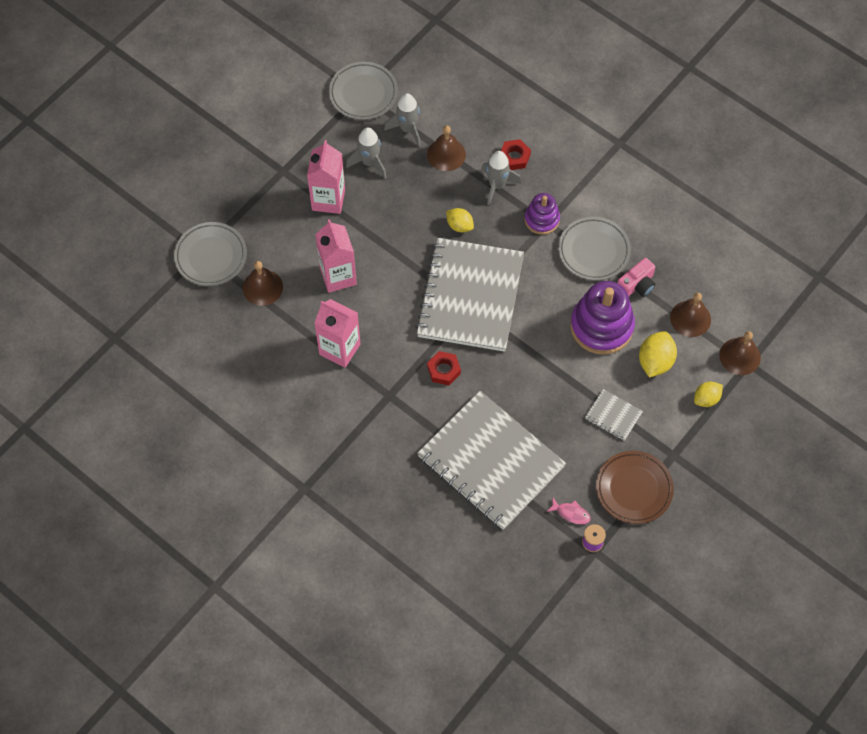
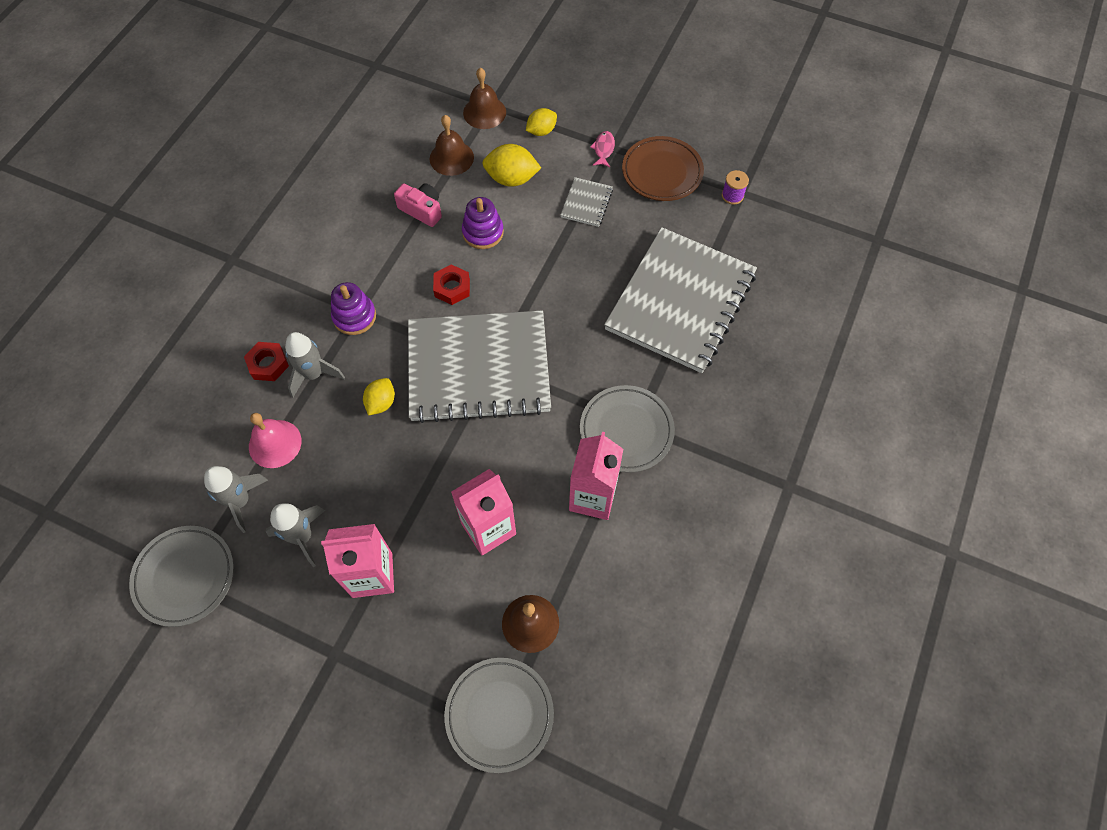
camera: 105 degrees left, 0 degrees up
(443, 370) = (584, 374): red nut -> red nut (452, 288)
(446, 154) = (275, 443): brown bell -> pink bell
(571, 513) = (709, 219): pink fish -> pink fish (603, 149)
(594, 251) = (387, 257): grey plate -> grey plate (626, 431)
(601, 326) = (483, 232): purple stacking toy -> purple stacking toy, size x0.57
(706, 399) = (541, 131): yellow lemon -> yellow lemon turned 75 degrees counterclockwise

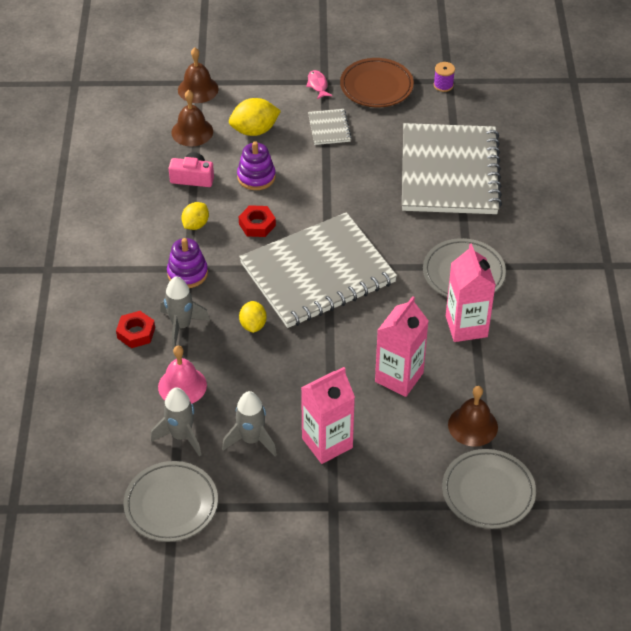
camera: 25 degrees left, 15 degrees down
(541, 131) = (256, 88): yellow lemon -> yellow lemon (195, 225)

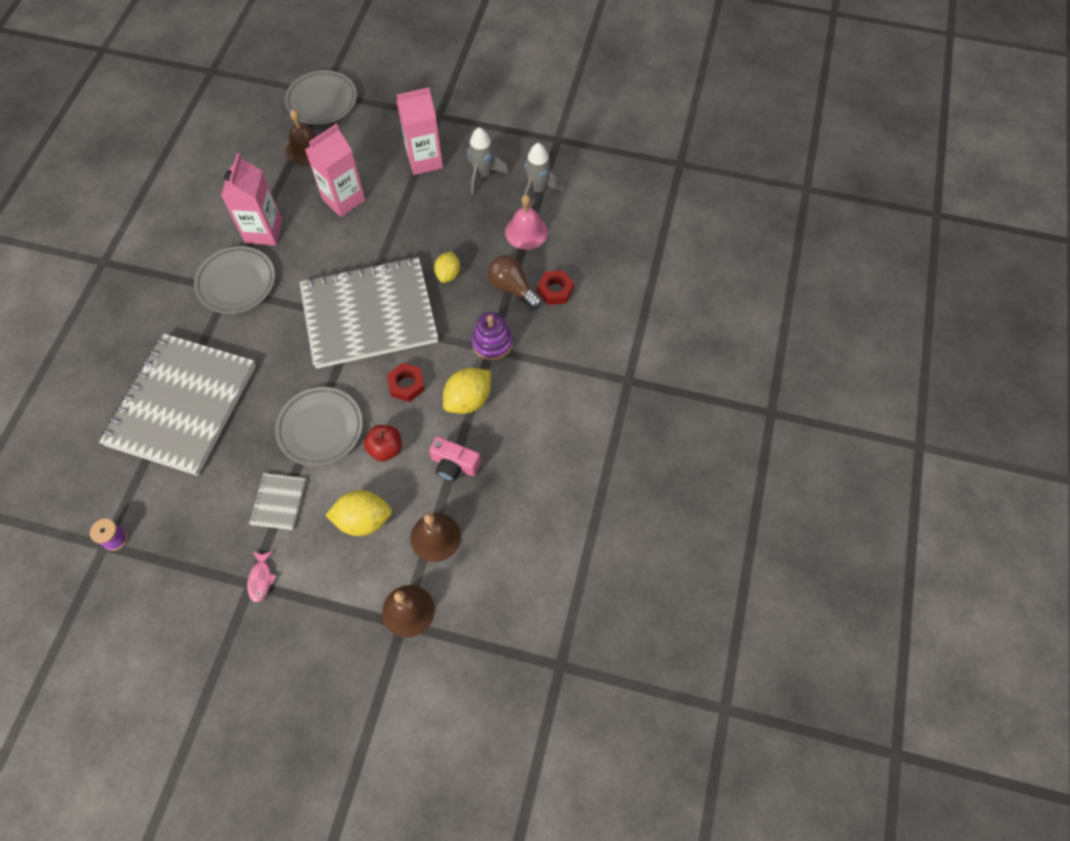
camera: 165 degrees left, 15 degrees up
(171, 505) = (558, 141): grey plate -> grey plate (320, 428)
(181, 326) = (512, 288): grey rocket -> brown light bulb
(195, 225) = (468, 400): yellow lemon -> yellow lemon, size x1.53
(256, 177) = (385, 449): purple stacking toy -> red apple
(376, 86) = (193, 557): brown plate -> none

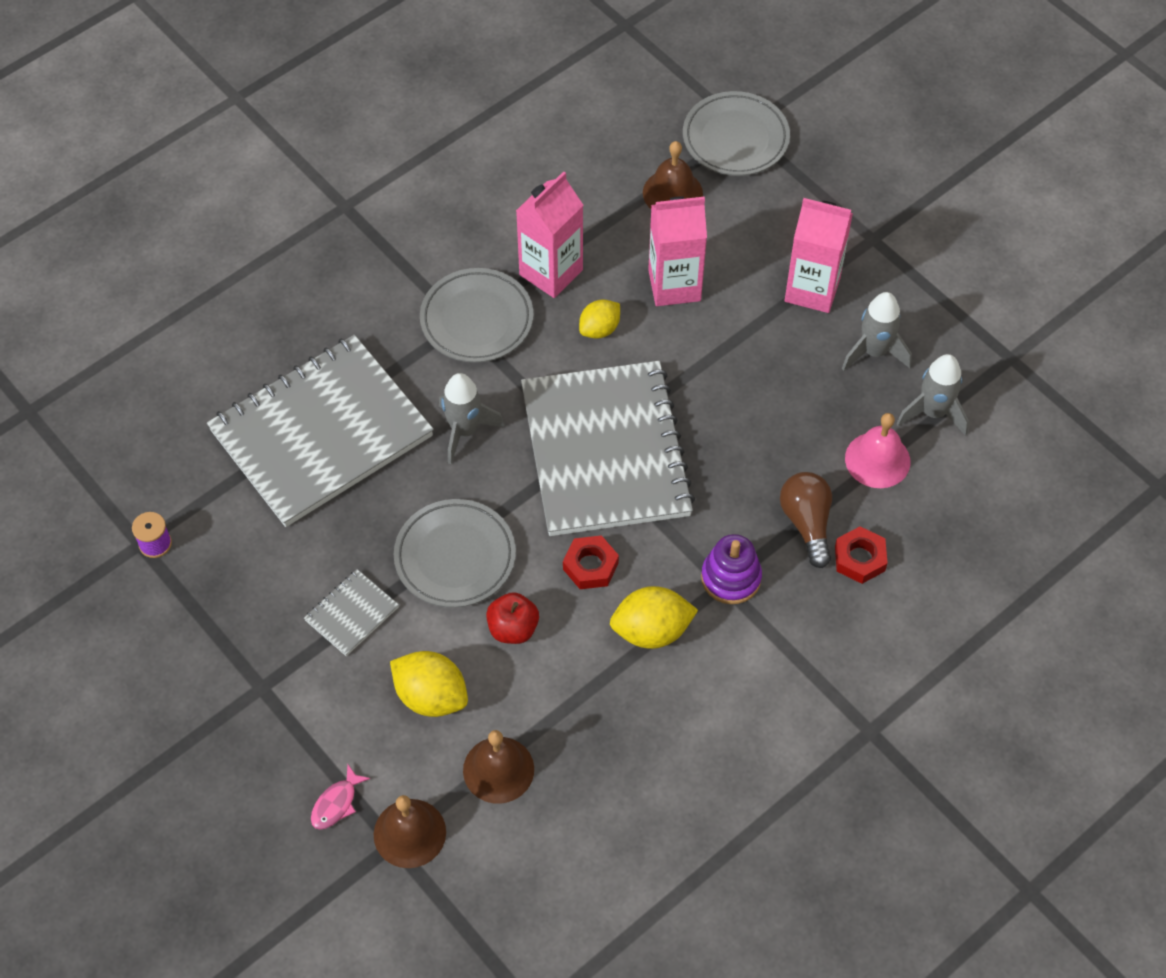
camera: 35 degrees right, 5 degrees down
(261, 579) = (276, 689): pink fish -> pink fish (336, 803)
(274, 352) = (464, 431): none -> grey rocket
(369, 314) = (606, 451): grey notebook -> grey notebook turned 60 degrees clockwise
(448, 274) = (737, 457): yellow lemon -> yellow lemon (599, 329)
(454, 464) = (579, 698): pink camera -> none

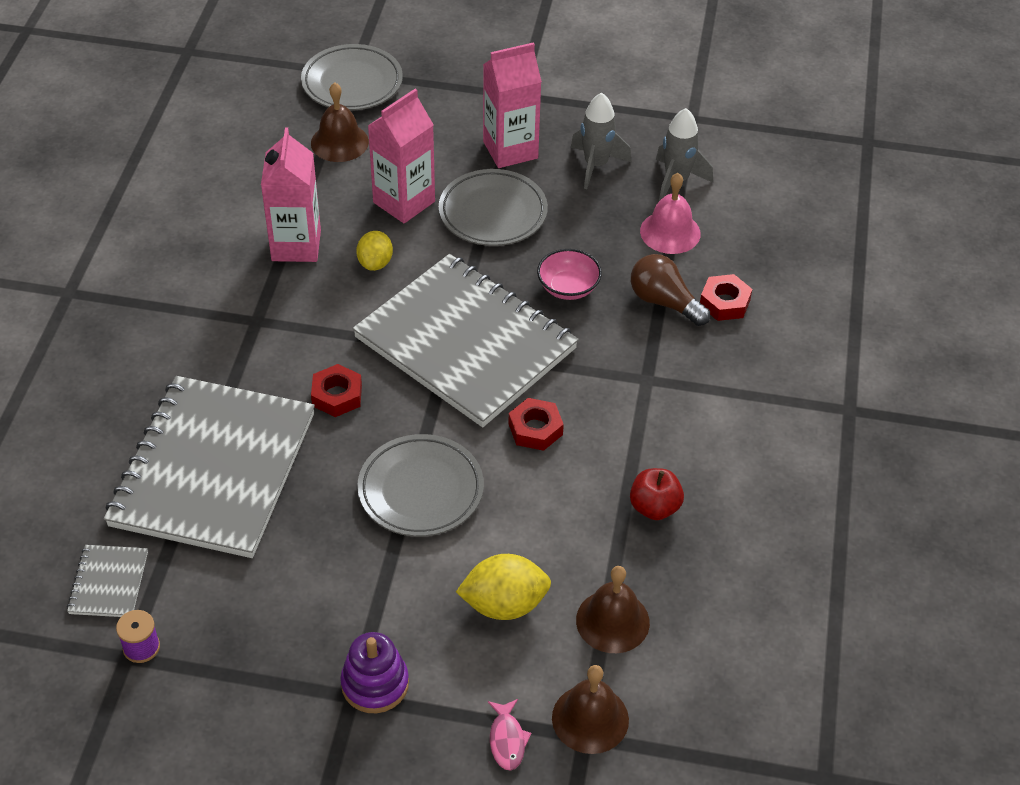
camera: 40 degrees left, 10 degrees down
(351, 614) = (375, 587): grey notebook -> grey notebook (108, 583)
(464, 431) = (337, 395): grey rocket -> red nut
(477, 320) = (267, 311): grey plate -> grey plate (493, 213)
(513, 628) = (520, 512): red apple -> red apple (654, 507)
(651, 631) = (627, 444): yellow lemon -> none
(731, 578) = (648, 371): purple stacking toy -> purple stacking toy (375, 684)
(737, 455) = (568, 287): none -> pink bowl

